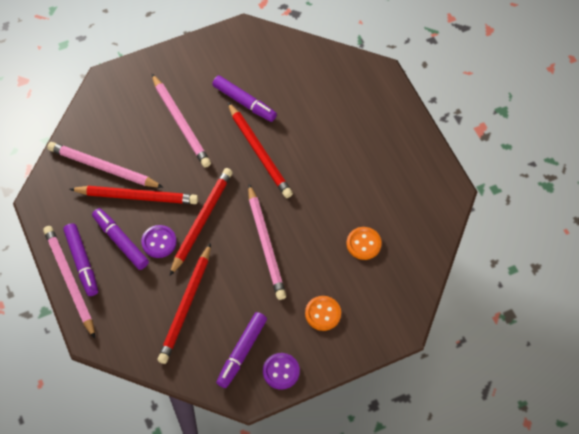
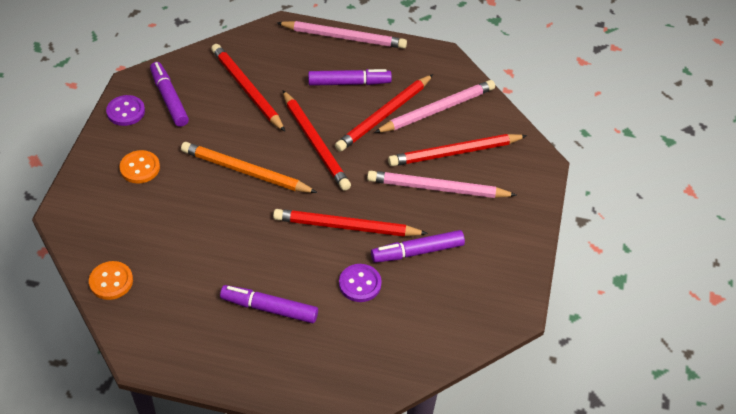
camera: 125 degrees right, 10 degrees down
(82, 262) = (353, 52): purple marker -> purple marker (269, 308)
(138, 132) = (454, 152): none -> red pencil
(159, 242) = (323, 105): purple button -> purple button (360, 284)
(266, 244) = (245, 171): pink pencil -> orange pencil
(363, 244) = (168, 241): orange button -> orange button (111, 281)

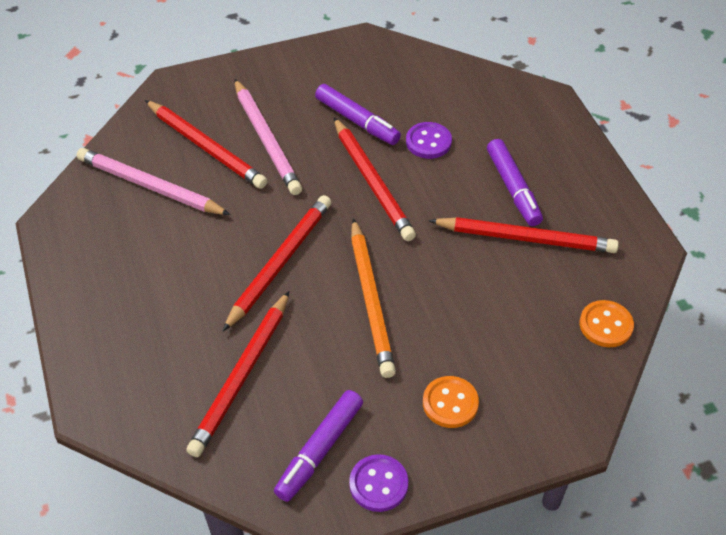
camera: 120 degrees left, 0 degrees up
(344, 37) = (74, 328): pink pencil -> none
(349, 83) = (158, 281): purple marker -> none
(384, 115) = (192, 225): red pencil -> red pencil (526, 238)

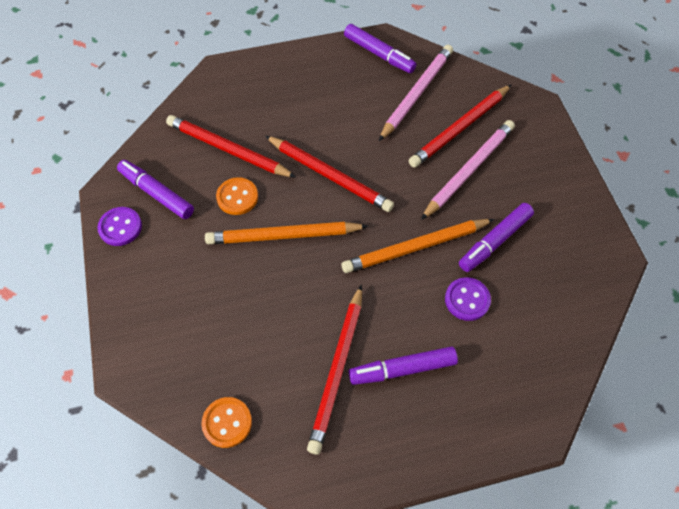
camera: 95 degrees right, 10 degrees up
(78, 225) = (379, 54): none -> purple marker
(266, 140) = (469, 170): pink pencil -> pink pencil turned 150 degrees clockwise
(372, 182) = (415, 247): red pencil -> orange pencil
(450, 403) = (175, 282): orange button -> orange button (237, 197)

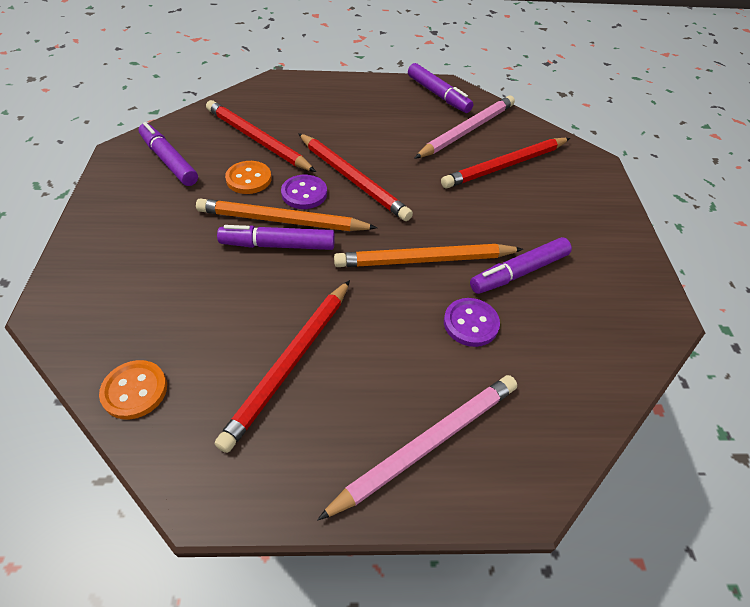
camera: 10 degrees right, 10 degrees down
(120, 227) = (118, 181): purple button -> purple button (304, 193)
(402, 369) = (369, 380): purple marker -> purple marker (278, 245)
(469, 170) = (505, 202): pink pencil -> pink pencil (427, 444)

